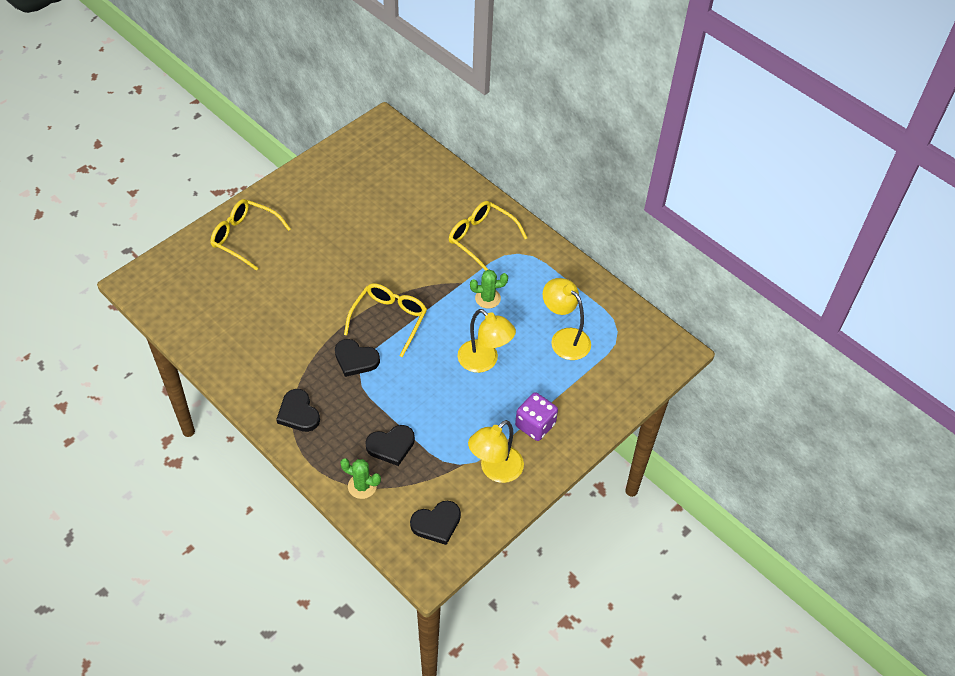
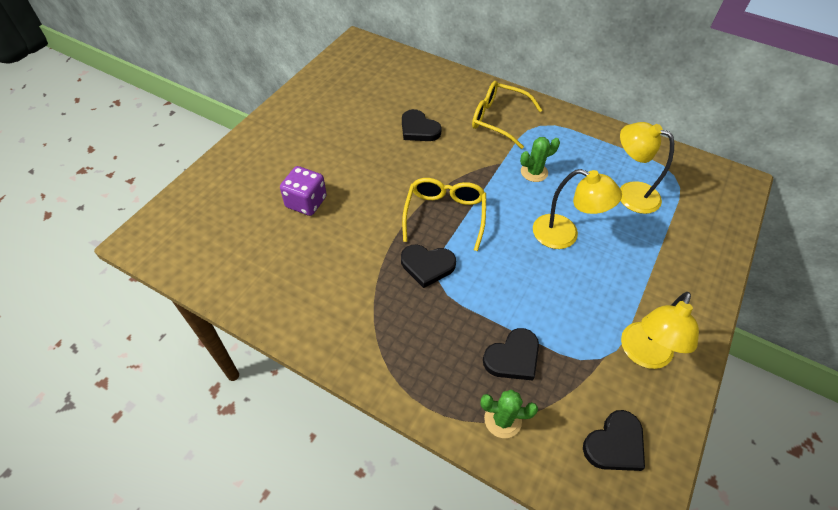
camera: 15 degrees left, 0 degrees up
(245, 237) = (256, 166): yellow glasses -> none
(298, 413) = (387, 345): black heart -> black heart (418, 129)
(535, 425) = (654, 290): purple dice -> purple dice (306, 202)

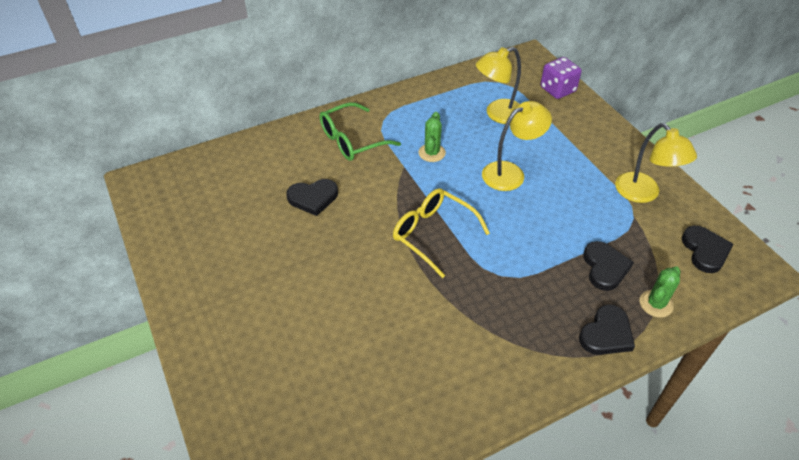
camera: 55 degrees left, 5 degrees down
(306, 202) = (333, 331): purple dice -> purple dice (557, 89)
(427, 266) = (480, 275): black heart -> black heart (606, 334)
(498, 119) = (352, 140): yellow glasses -> green glasses

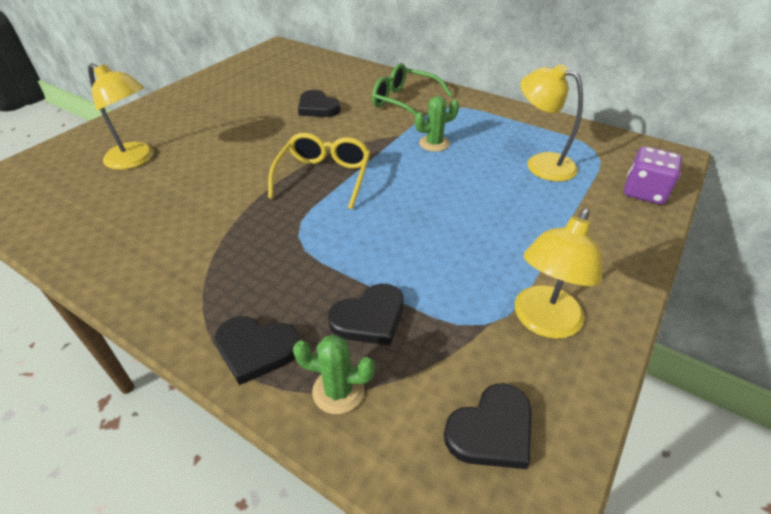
camera: 60 degrees right, 5 degrees down
(510, 173) = (459, 198): yellow lamp -> yellow lamp (136, 160)

